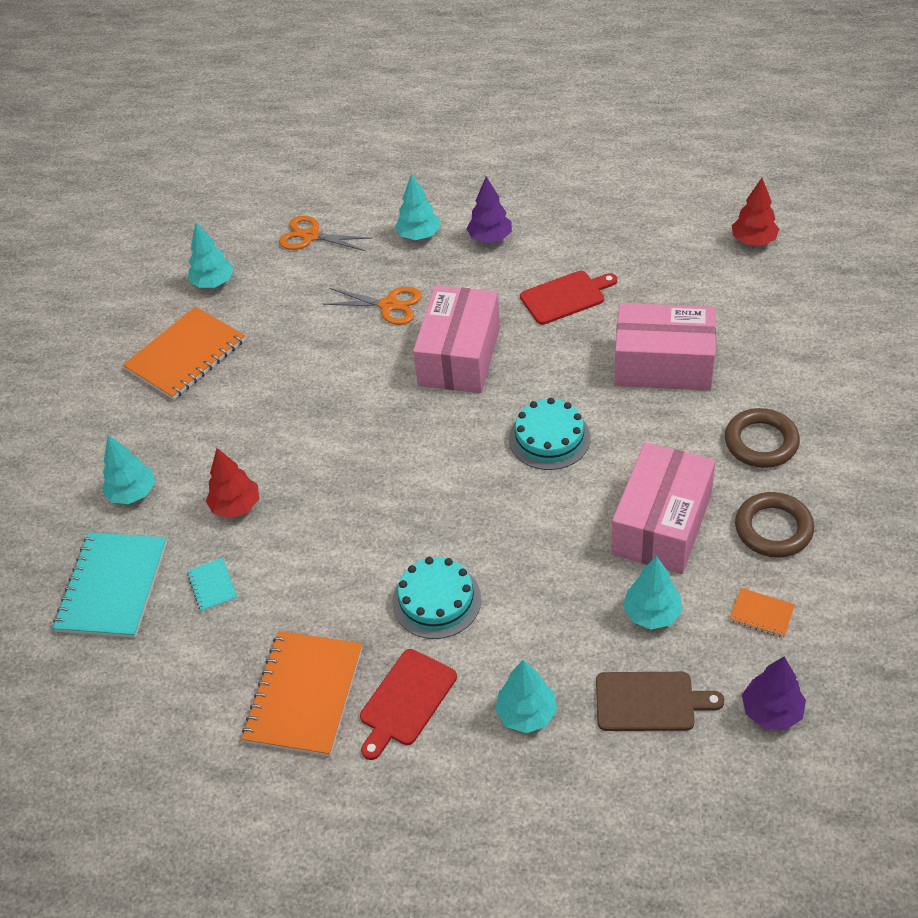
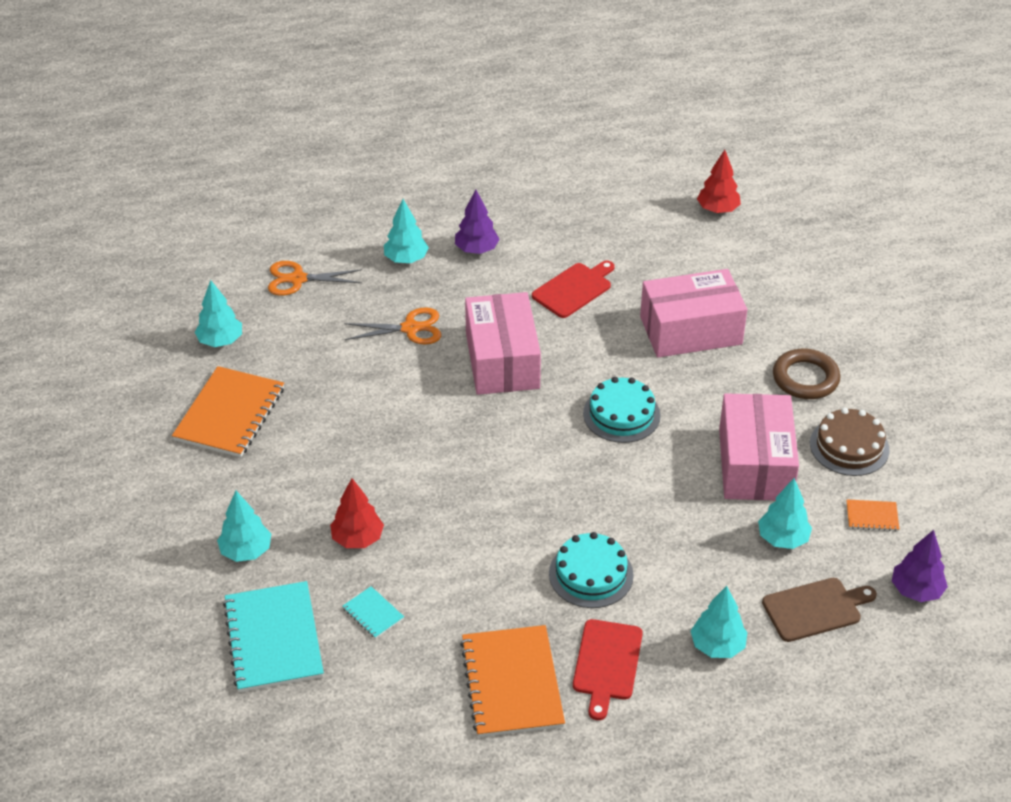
camera: 25 degrees left, 5 degrees down
(773, 529) = (849, 446): brown ring -> brown cake

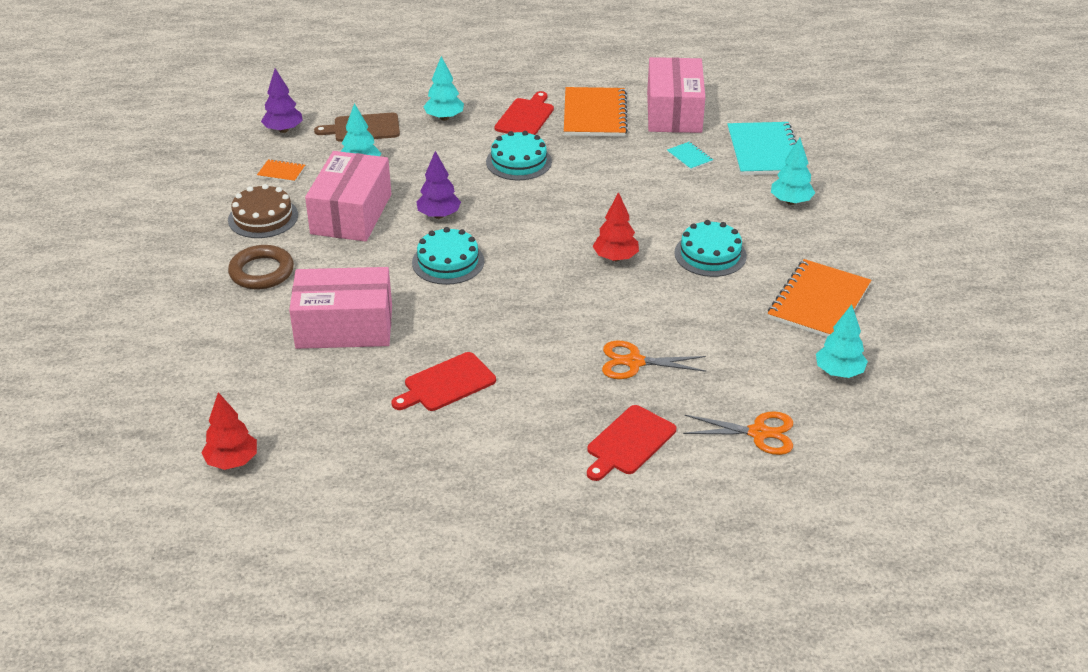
camera: 170 degrees left, 5 degrees down
(342, 460) = (710, 254): none -> turquoise cake
(357, 539) = (699, 200): red tree -> red tree (615, 258)
(406, 259) = (629, 442): turquoise tree -> red cutting board
(476, 250) = (543, 444): purple tree -> purple tree (439, 215)
(502, 360) = (545, 320): pink box -> pink box (674, 112)

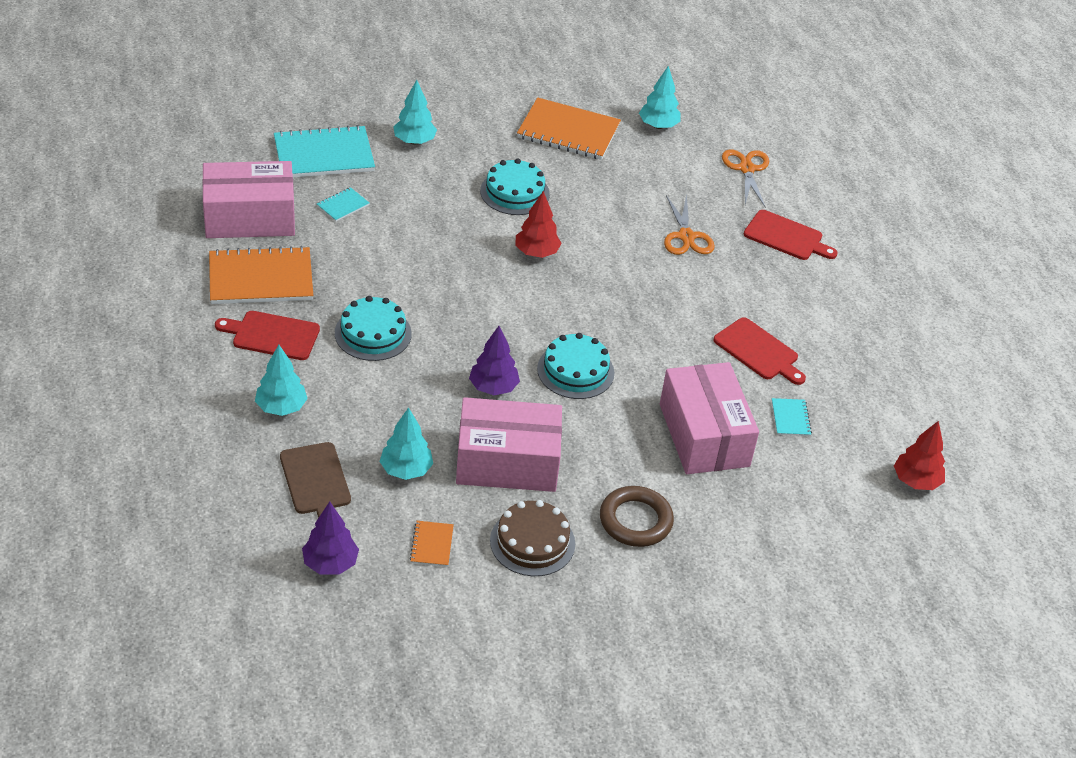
camera: 105 degrees left, 5 degrees up
(347, 388) = (790, 418): none -> turquoise notebook

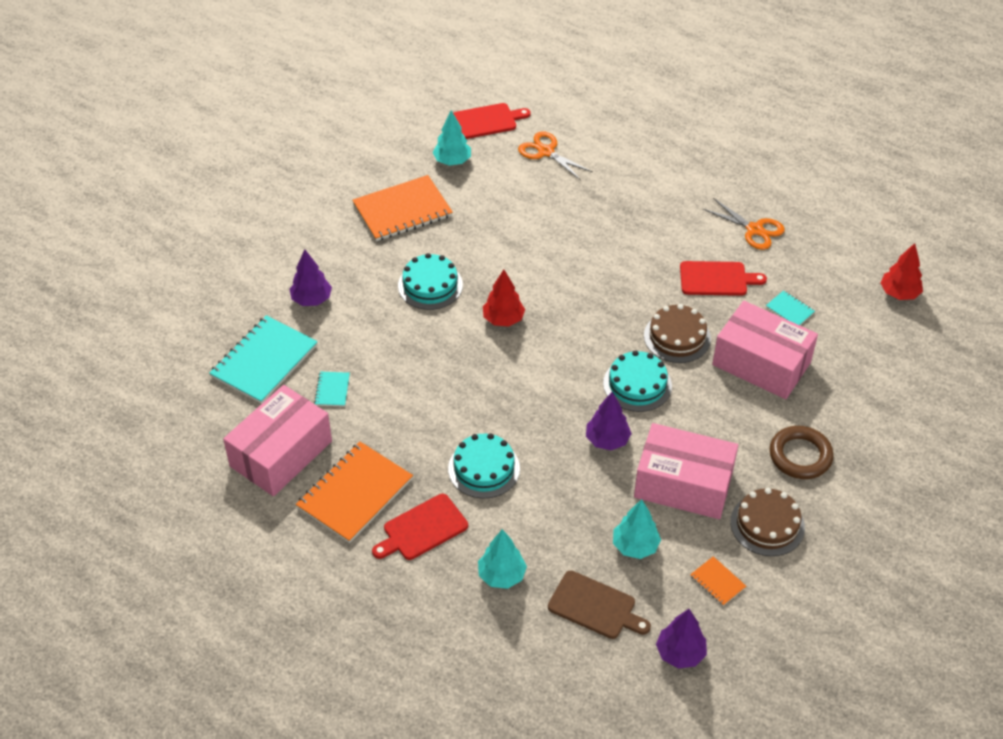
camera: 40 degrees left, 5 degrees up
(414, 141) = (311, 299): turquoise tree -> purple tree
(507, 462) = (683, 484): pink box -> pink box turned 60 degrees clockwise
(659, 365) = (677, 337): none -> brown cake
(686, 236) = (575, 231): orange scissors -> orange scissors (754, 230)
(786, 237) = (630, 184): red cutting board -> red cutting board (487, 121)

